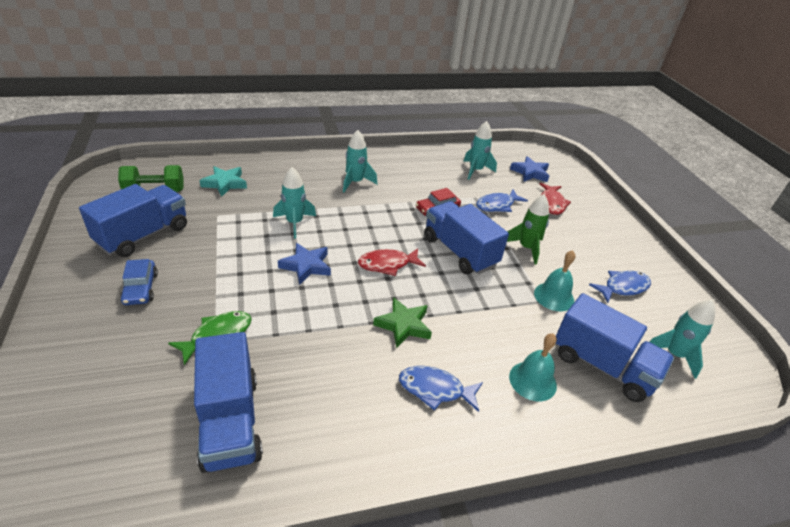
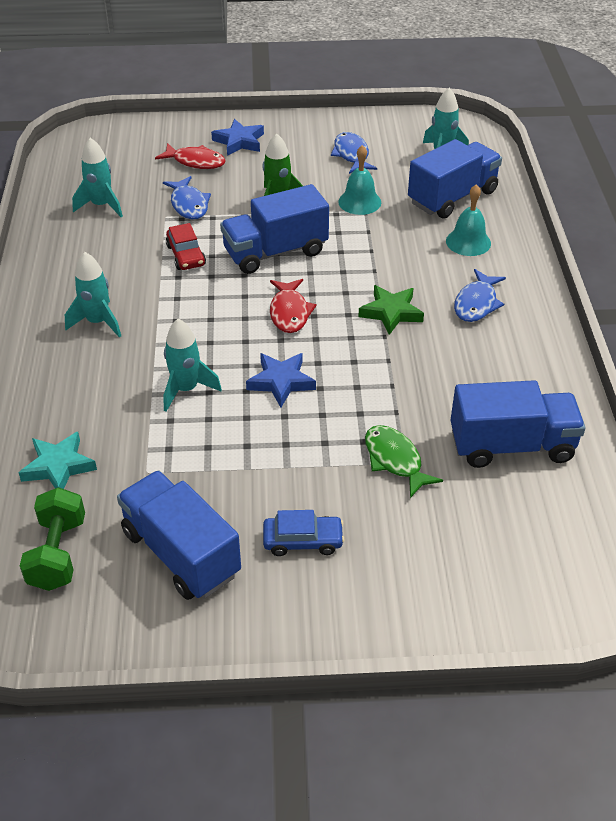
camera: 75 degrees left, 5 degrees up
(530, 173) = (121, 161): blue star -> blue star (239, 141)

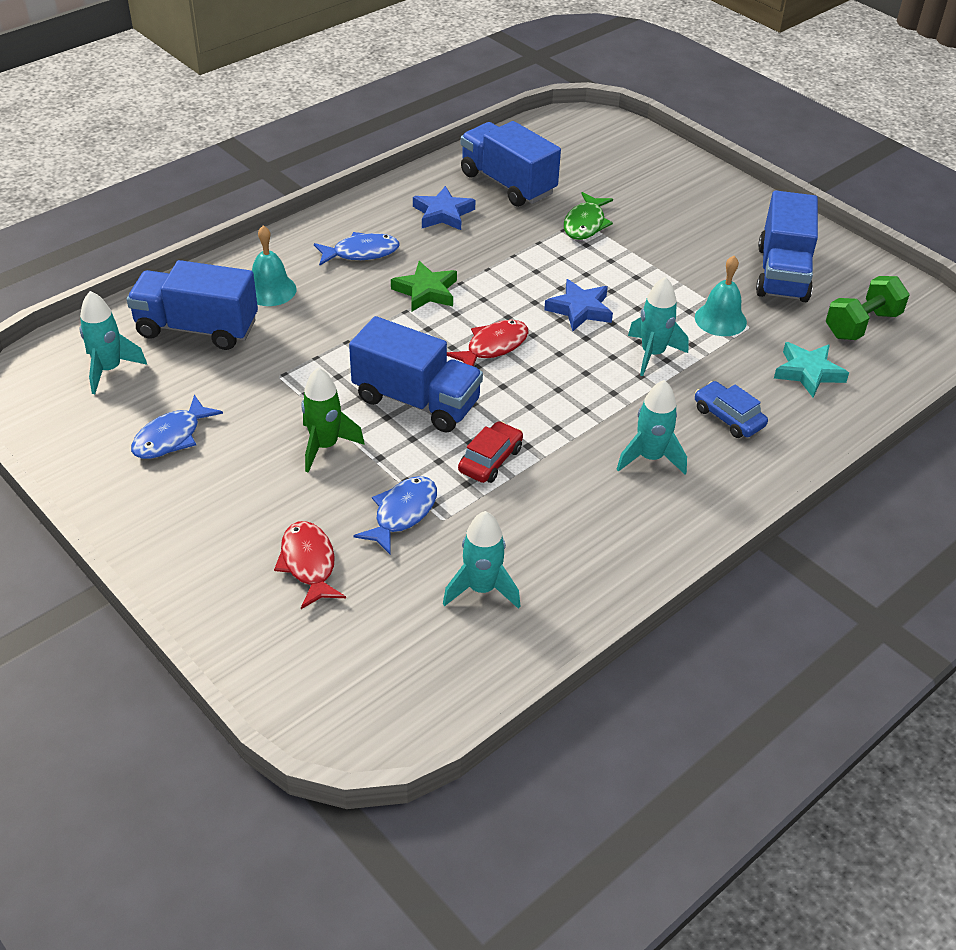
camera: 130 degrees left, 0 degrees up
(239, 141) = (224, 551): blue star -> blue star (443, 214)
(303, 541) = (701, 231): blue car -> blue car (728, 417)
(359, 202) = (267, 386): turquoise bell -> turquoise bell (720, 319)

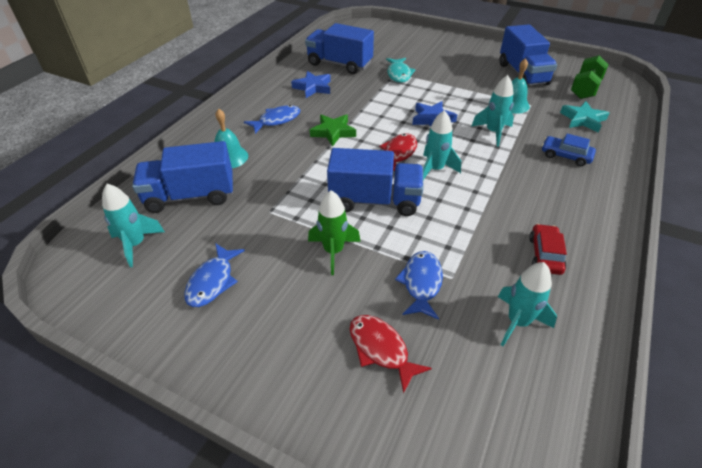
camera: 20 degrees left, 0 degrees up
(490, 460) = (451, 225): red car -> red car (545, 255)
(585, 224) = (399, 74): green fish -> turquoise fish
(650, 458) = (545, 193): turquoise rocket -> turquoise rocket (435, 169)

